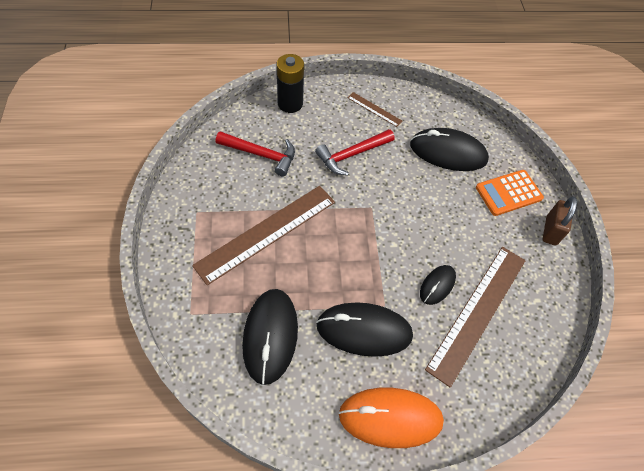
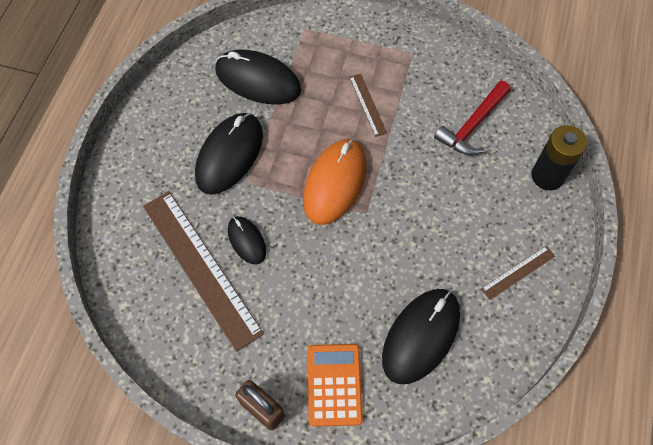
camera: 115 degrees right, 5 degrees up
(266, 233) = (367, 104): brown ruler -> brown ruler, size x0.45
(352, 155) = (448, 218): red hammer -> none
(390, 418) = (143, 148): orange mouse -> orange mouse (335, 183)

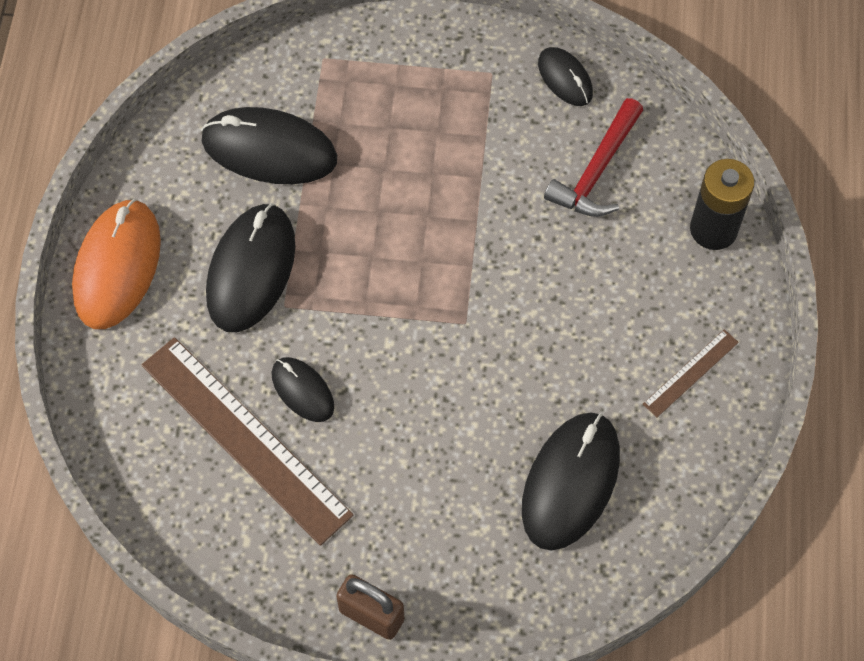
camera: 10 degrees left, 0 degrees up
(334, 384) = (464, 566): orange calculator -> none
(335, 183) = (413, 287): orange mouse -> orange mouse (117, 266)
(367, 104) = (439, 163): brown ruler -> none
(460, 63) = (565, 78): none -> black mouse

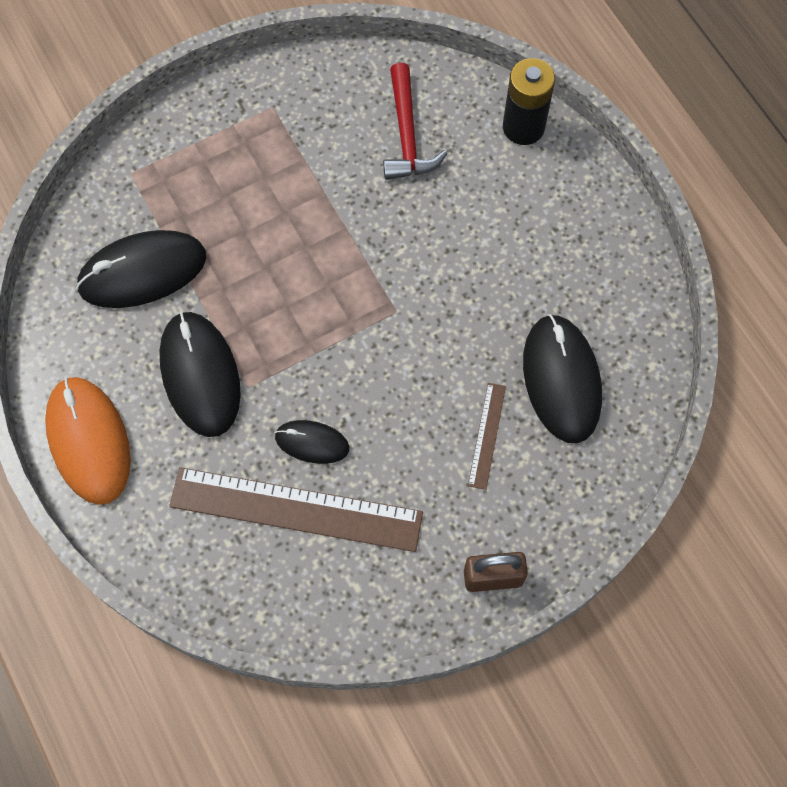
camera: 35 degrees left, 5 degrees up
(565, 78) = (331, 78): black mouse -> none
(690, 373) = (585, 243): brown ruler -> brown ruler (487, 435)

